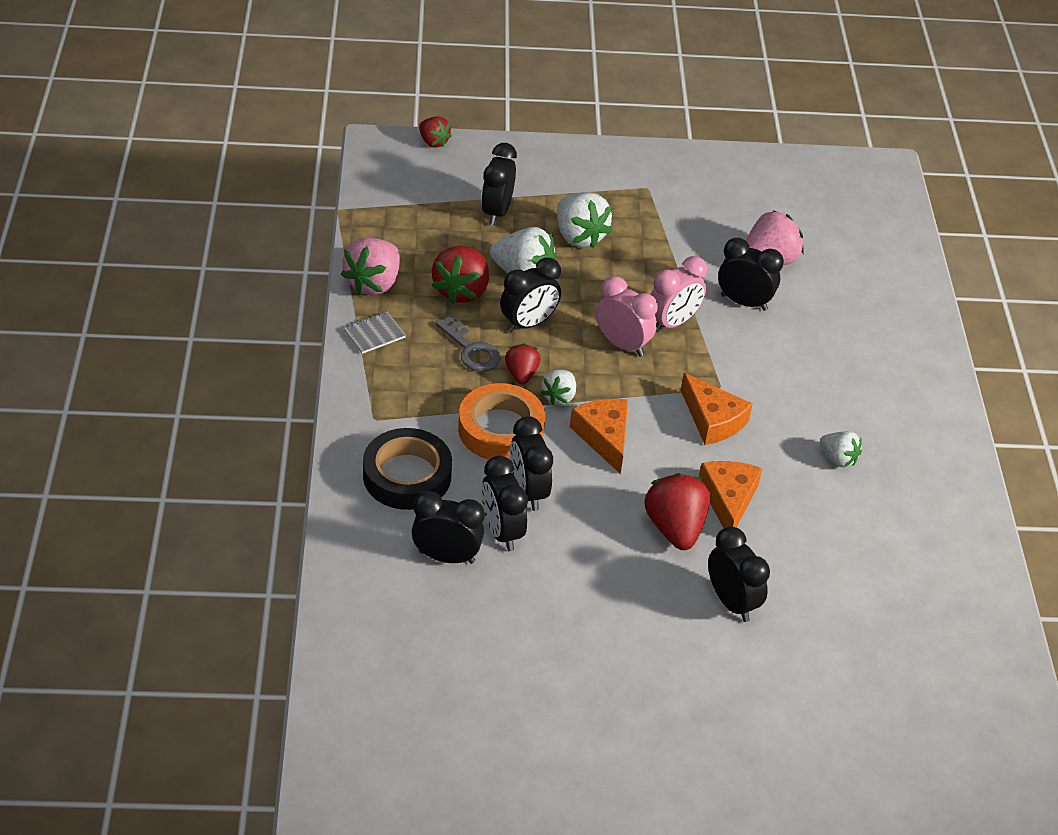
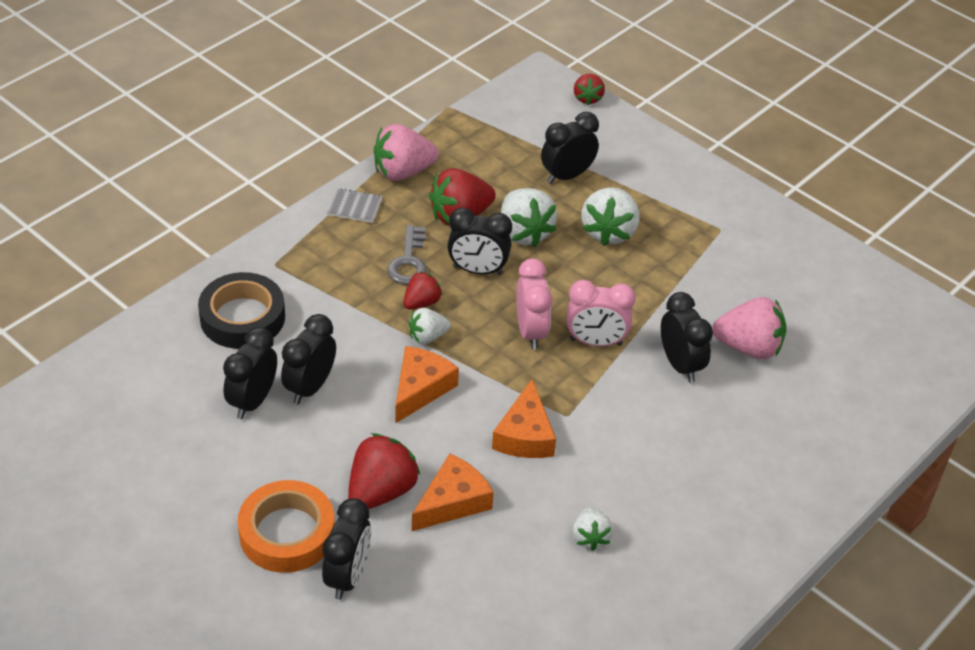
camera: 45 degrees right, 0 degrees up
(446, 557) = (192, 390): black clock -> none
(501, 429) = (352, 331): orange tape -> orange tape (287, 533)

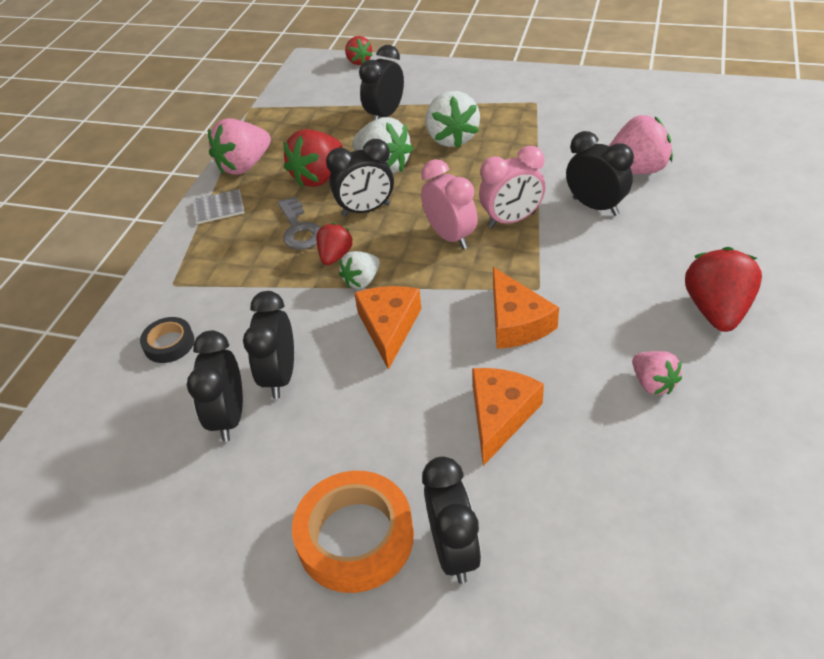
camera: 20 degrees left, 0 degrees up
(242, 317) = (169, 344): black tape -> black tape, size x0.54
(381, 491) = (423, 441): red strawberry -> red strawberry (716, 310)
(590, 537) = (653, 383): white strawberry -> pink strawberry

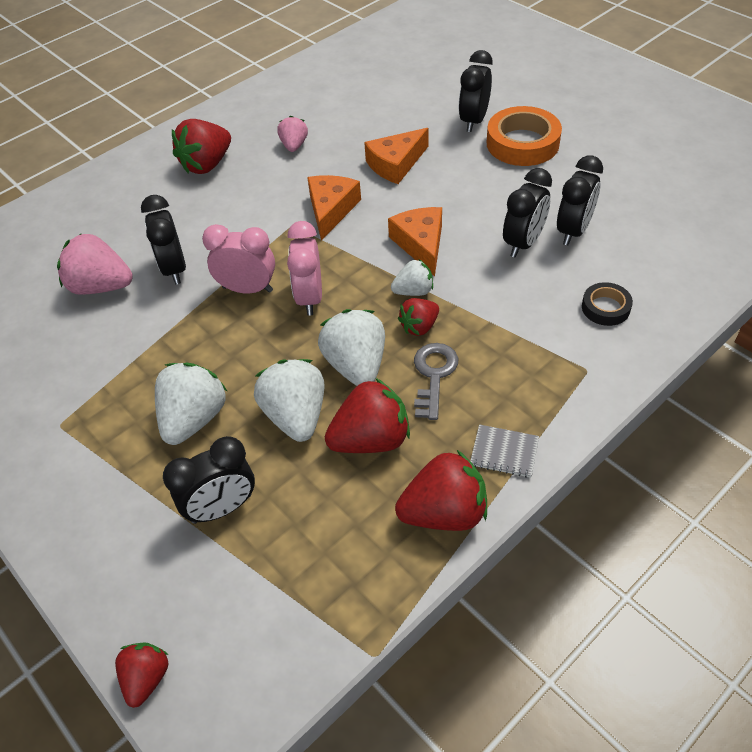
camera: 150 degrees left, 5 degrees up
(244, 166) = (444, 513): pink strawberry -> red strawberry
(366, 210) = (356, 365): black clock -> white strawberry
(389, 327) = (421, 244): orange cheese -> orange cheese turned 135 degrees clockwise

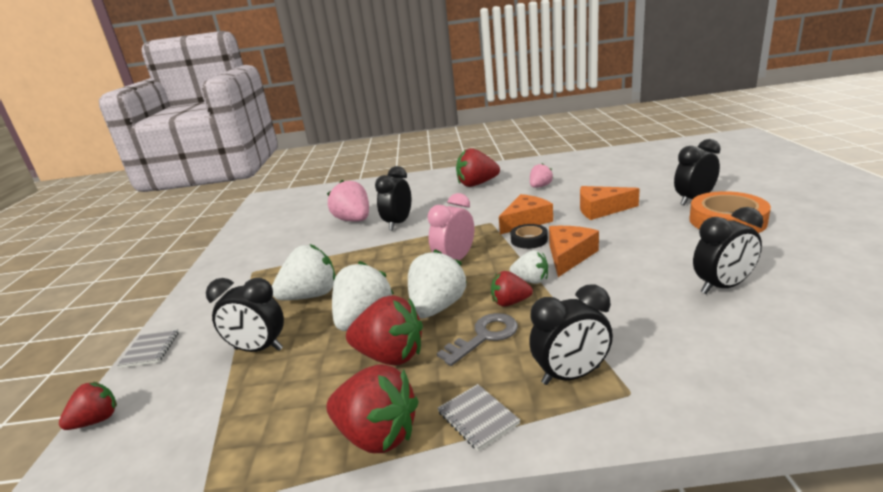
camera: 40 degrees right, 25 degrees down
(81, 584) = (150, 349): none -> grey notebook
(247, 289) = (424, 244): pink clock -> none
(523, 243) = (660, 280): black clock -> black clock (571, 375)
(605, 308) = (702, 352): black tape -> black tape (529, 240)

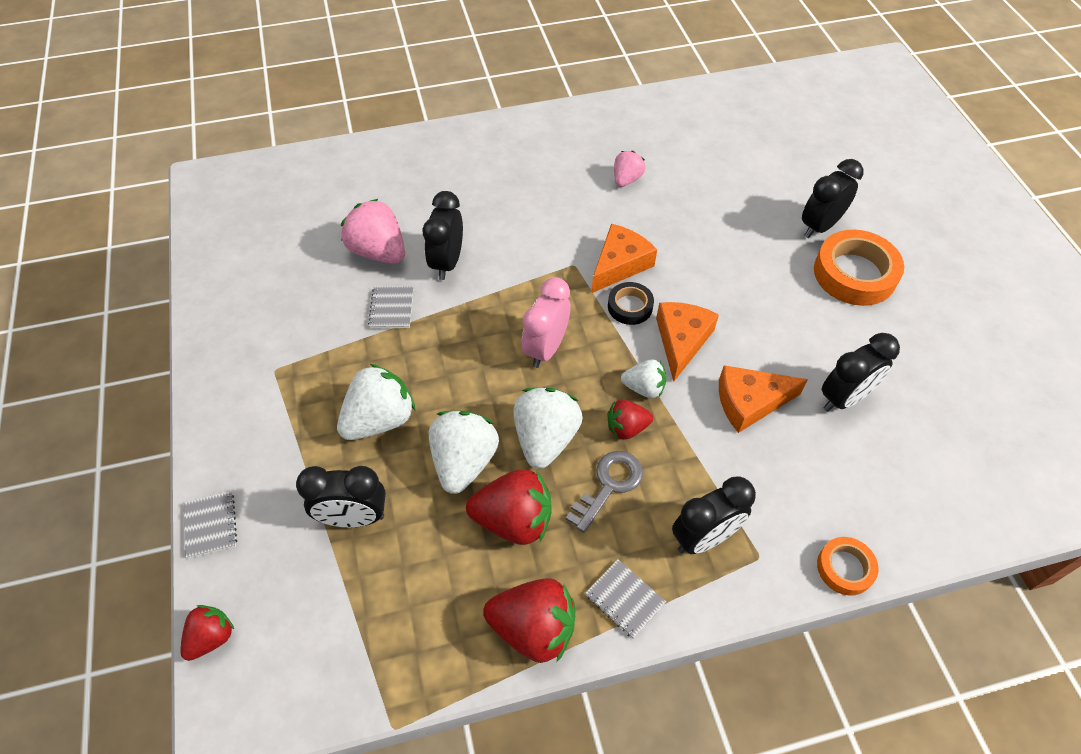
camera: 15 degrees left, 30 degrees up
(349, 243) = (391, 308): none -> grey notebook
(477, 184) = (536, 166): red strawberry -> none
(601, 209) = (711, 242): orange cheese -> orange cheese (750, 402)
(733, 407) = (845, 568): none -> orange tape

